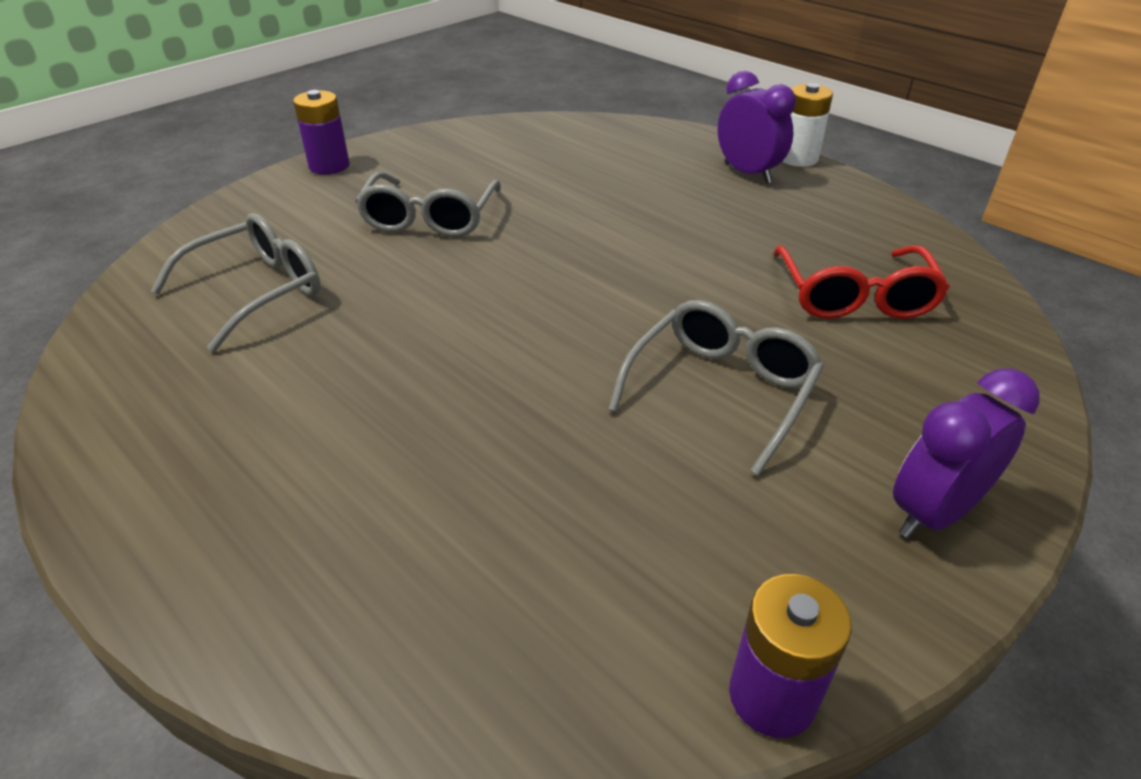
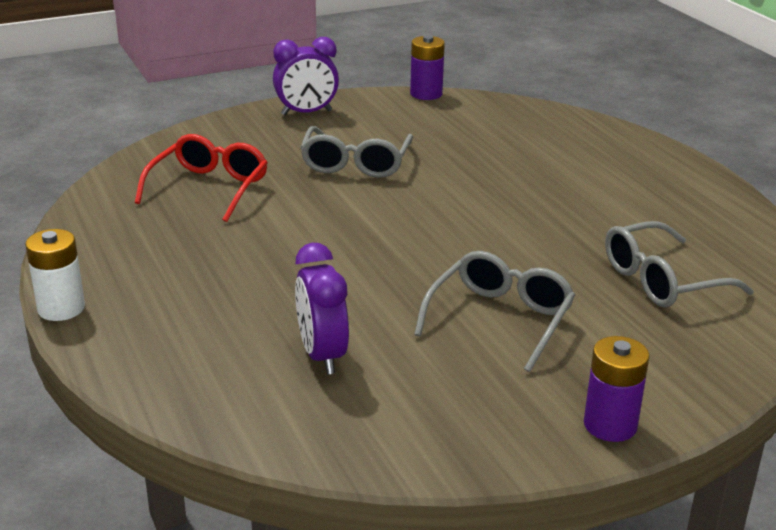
camera: 160 degrees left, 10 degrees down
(721, 390) = (355, 164): grey glasses -> grey glasses turned 45 degrees counterclockwise
(747, 173) = (139, 302): purple clock -> purple clock (322, 355)

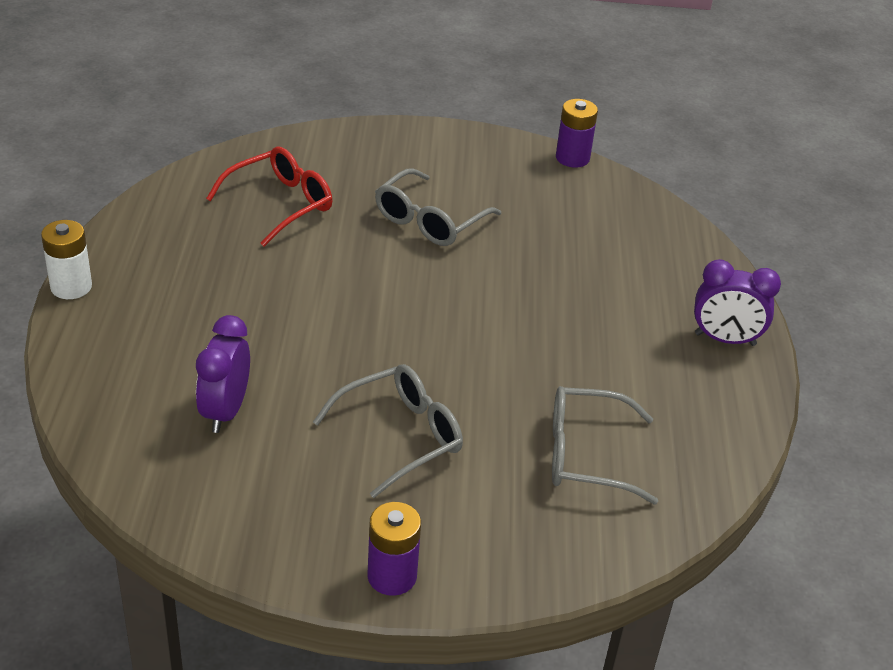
camera: 25 degrees right, 10 degrees up
(306, 113) = (438, 145): purple clock -> purple clock (725, 339)

